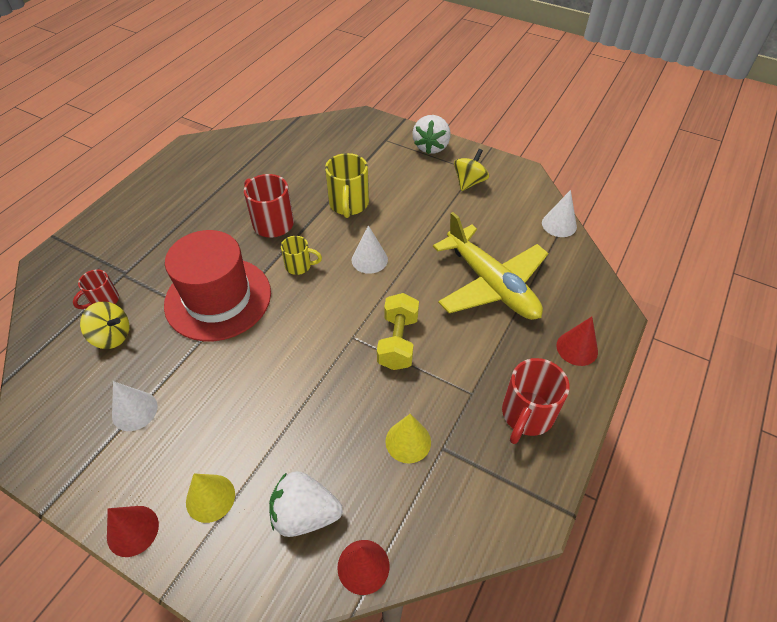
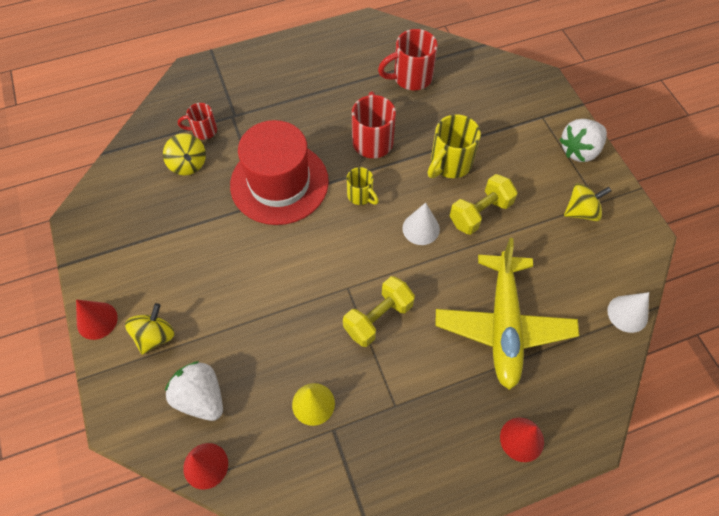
camera: 40 degrees right, 10 degrees up
(134, 411) = (159, 234): white cone -> none
(210, 498) = (155, 336): yellow cone -> yellow spinning top
(403, 223) = (480, 213): none -> yellow dumbbell
(526, 415) = (421, 459): red mug -> red mug (410, 78)

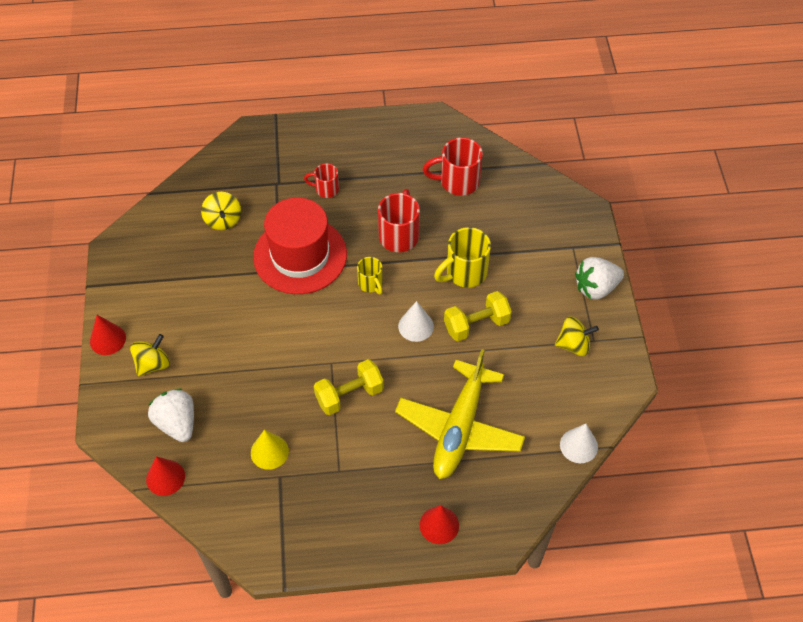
camera: 15 degrees right, 5 degrees down
(203, 131) = (245, 192): red mug -> red mug (326, 189)

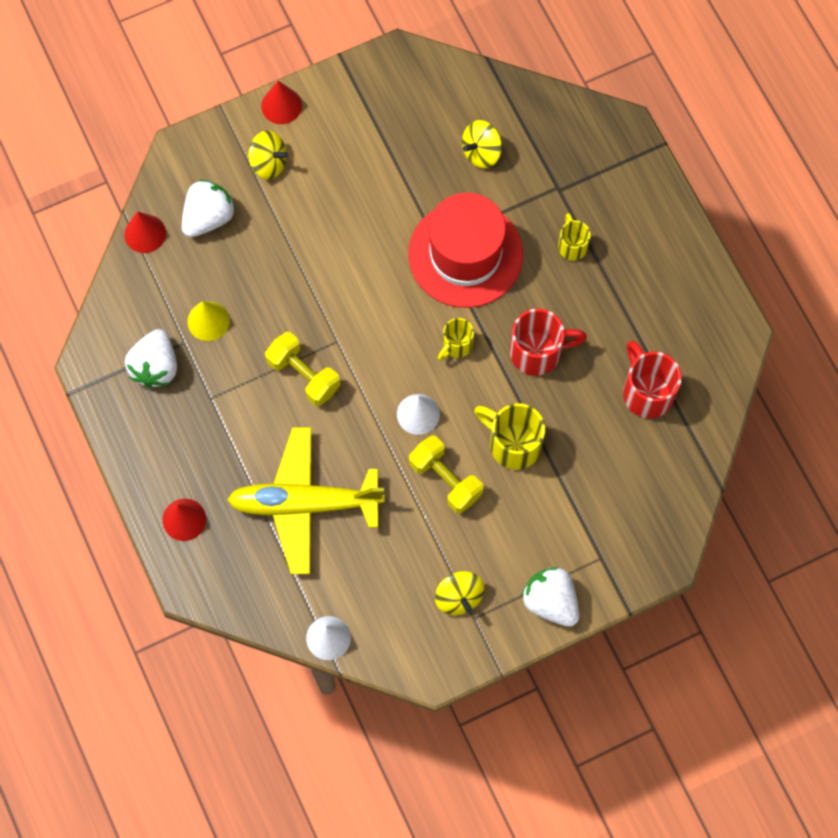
camera: 70 degrees right, 15 degrees up
(291, 506) = (155, 366): none -> white strawberry
(326, 189) = (572, 245): red mug -> yellow mug

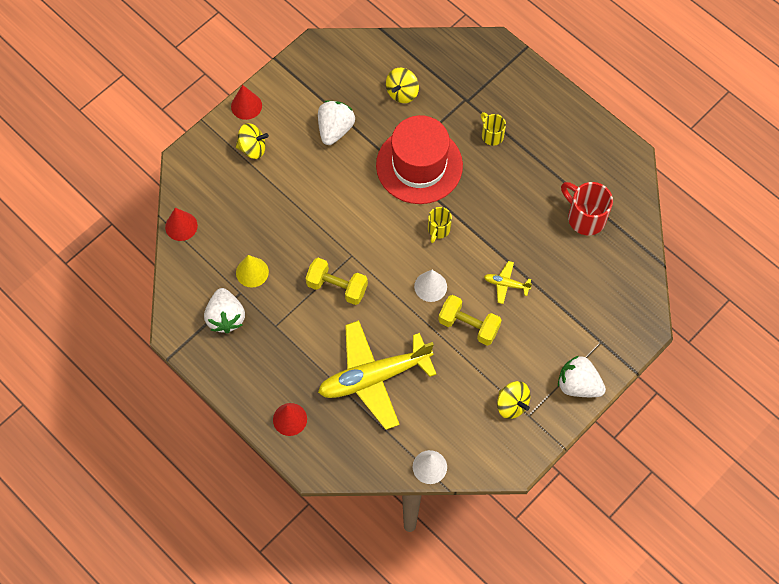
camera: 20 degrees left, 5 degrees down
(208, 217) = (223, 200): white strawberry -> white strawberry (335, 129)
(512, 444) = (506, 284): yellow mug -> yellow plane
(538, 352) = (498, 215): red mug -> none

